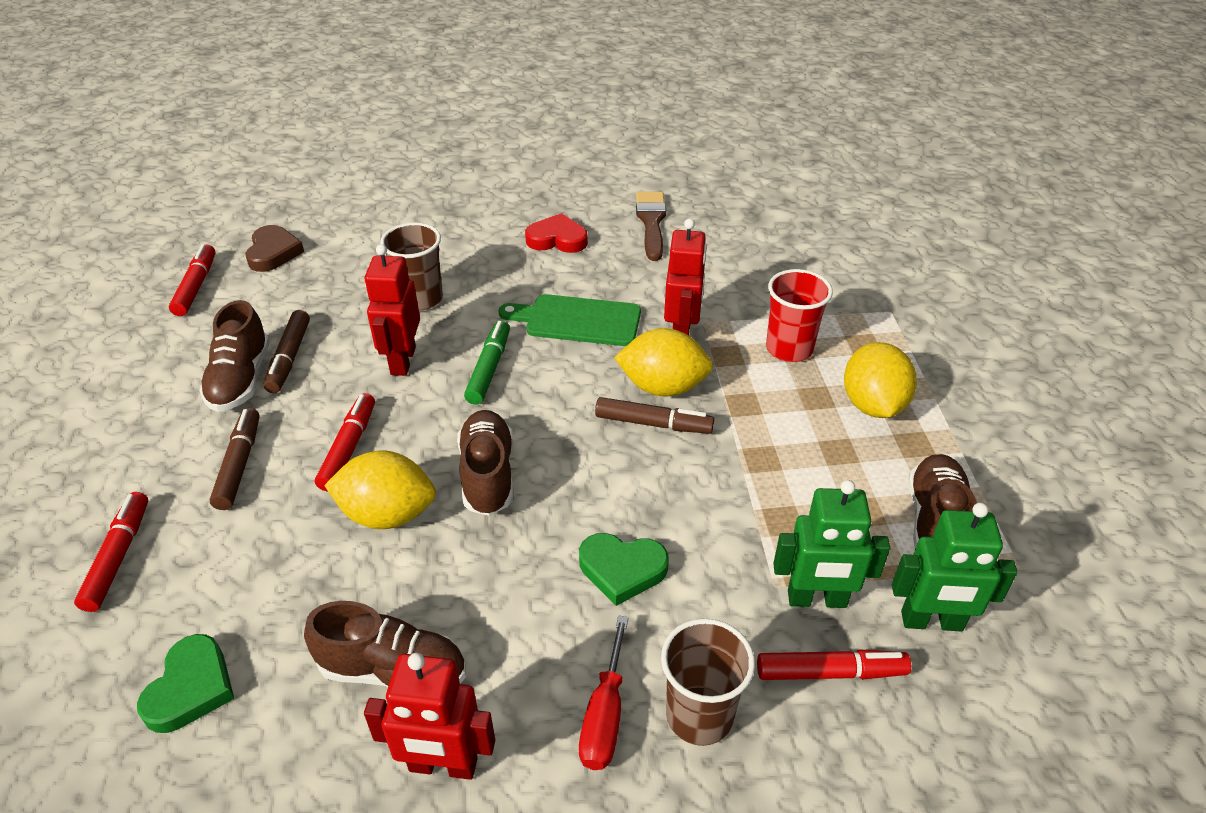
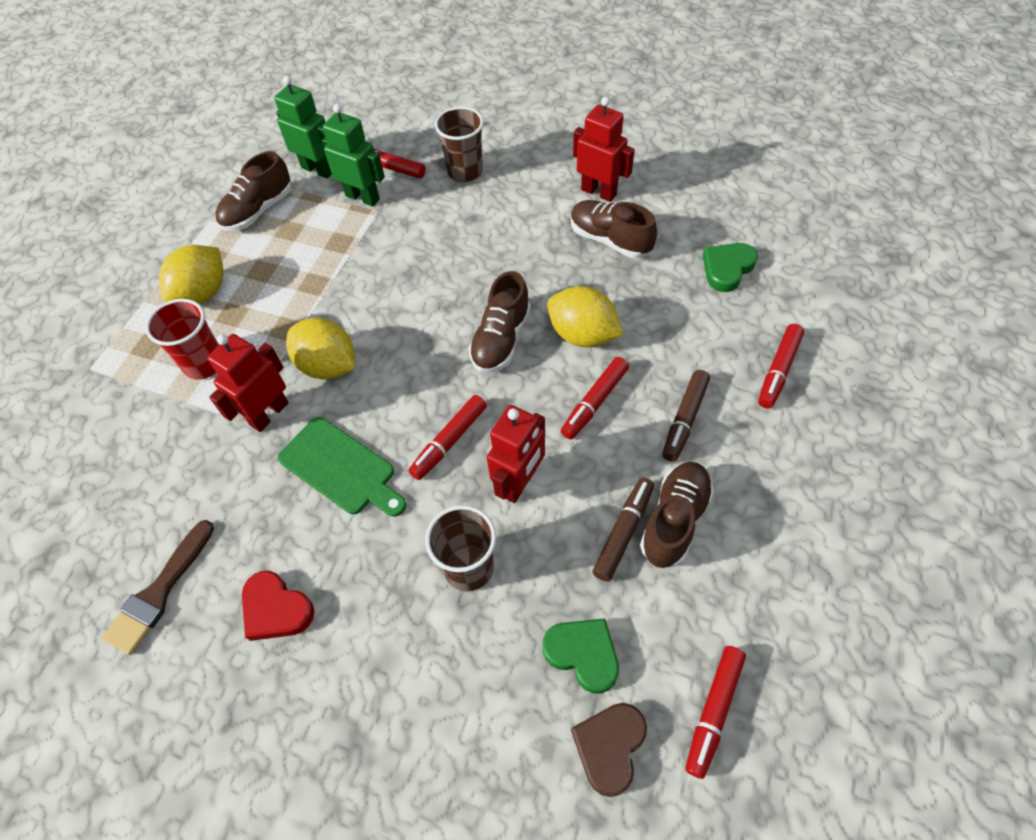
camera: 150 degrees left, 15 degrees up
(489, 369) = (450, 441): green marker -> red marker
(604, 716) = (510, 186): red screwdriver -> none
(622, 569) = (454, 247): green heart -> green heart (583, 654)
(653, 423) = (361, 337): brown marker -> none

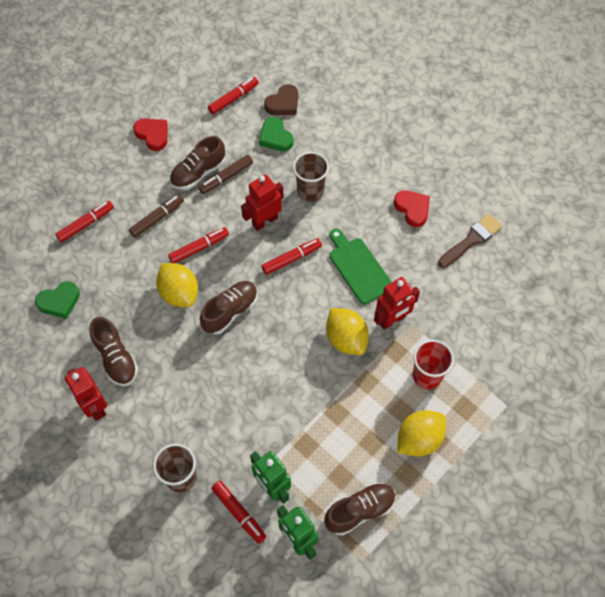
camera: 160 degrees left, 5 degrees up
(801, 559) = (153, 135): none -> red heart

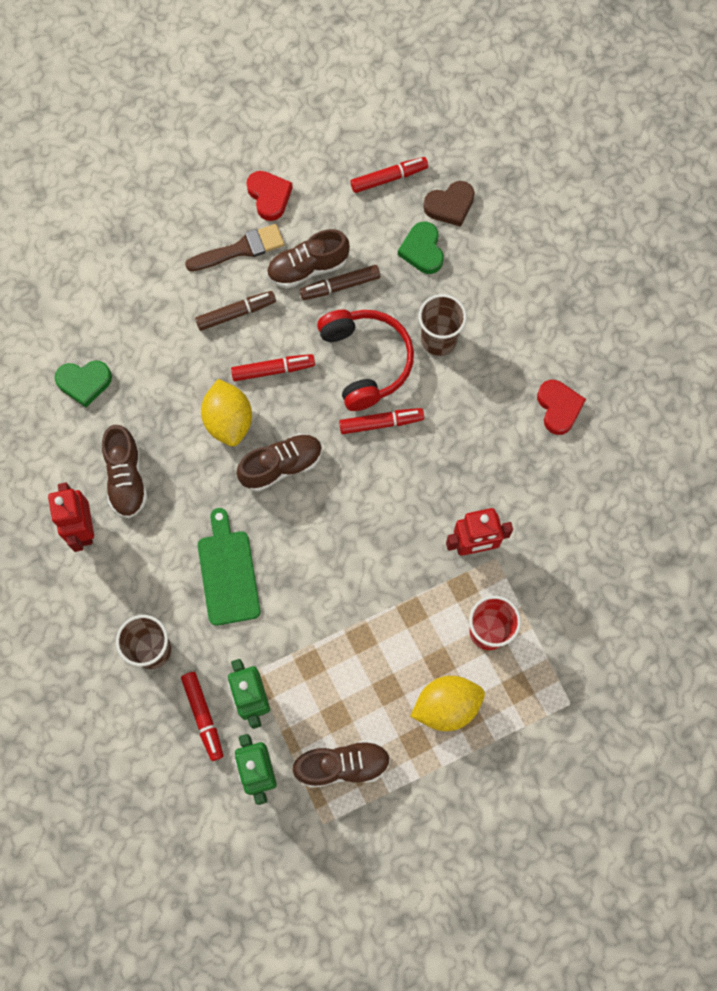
camera: 20 degrees right, 10 degrees up
(86, 224) = (147, 292): red marker -> none
(264, 221) = (366, 361): red robot -> red headphones
(346, 339) = (408, 550): yellow lemon -> none
(358, 268) = (459, 464): green cutting board -> green cutting board (228, 573)
(471, 240) = (617, 475): brown brush -> brown brush (240, 249)

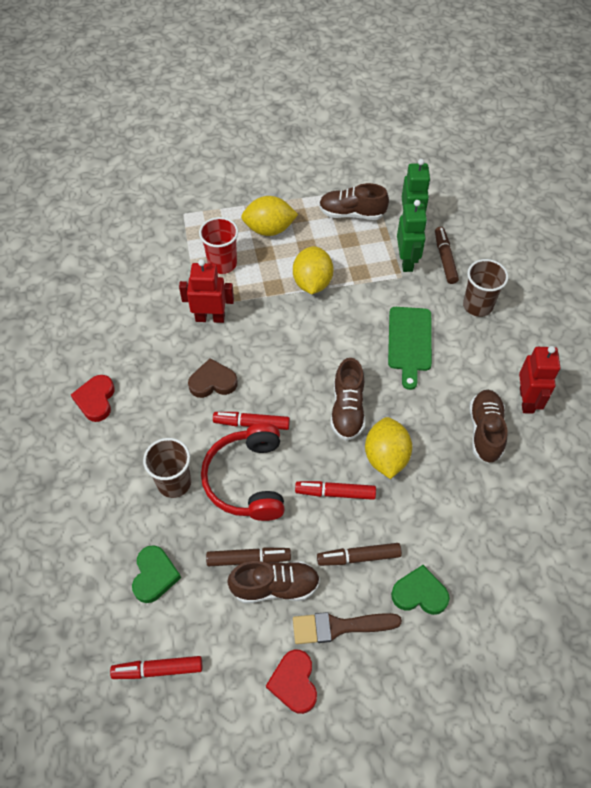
camera: 165 degrees left, 15 degrees down
(84, 383) = (518, 525): green heart -> green heart (419, 593)
(203, 716) = (445, 259): red marker -> brown marker
(281, 466) = (347, 409): brown shoe -> brown shoe turned 75 degrees counterclockwise
(365, 631) = (312, 283): none -> yellow lemon
(450, 205) = (107, 618): brown heart -> brown heart (213, 382)

